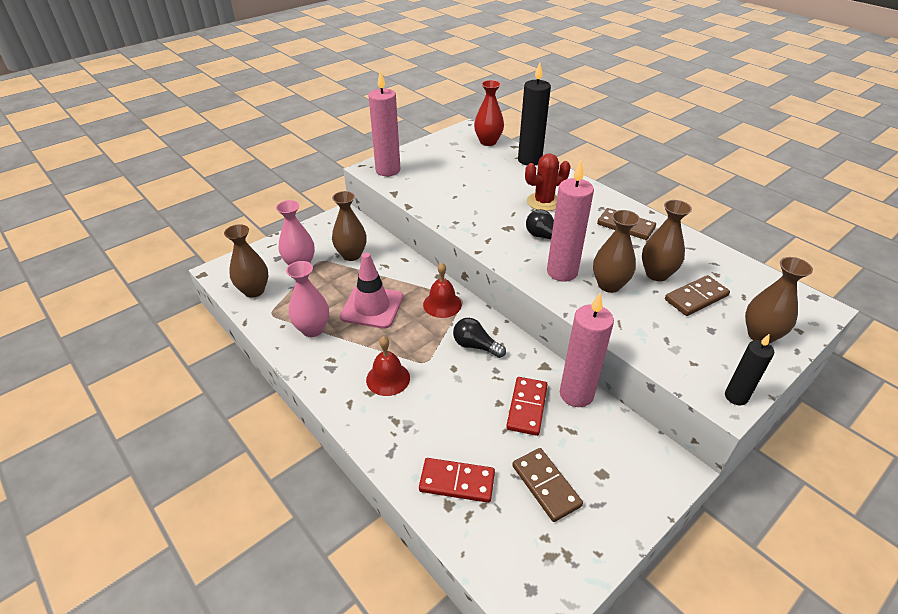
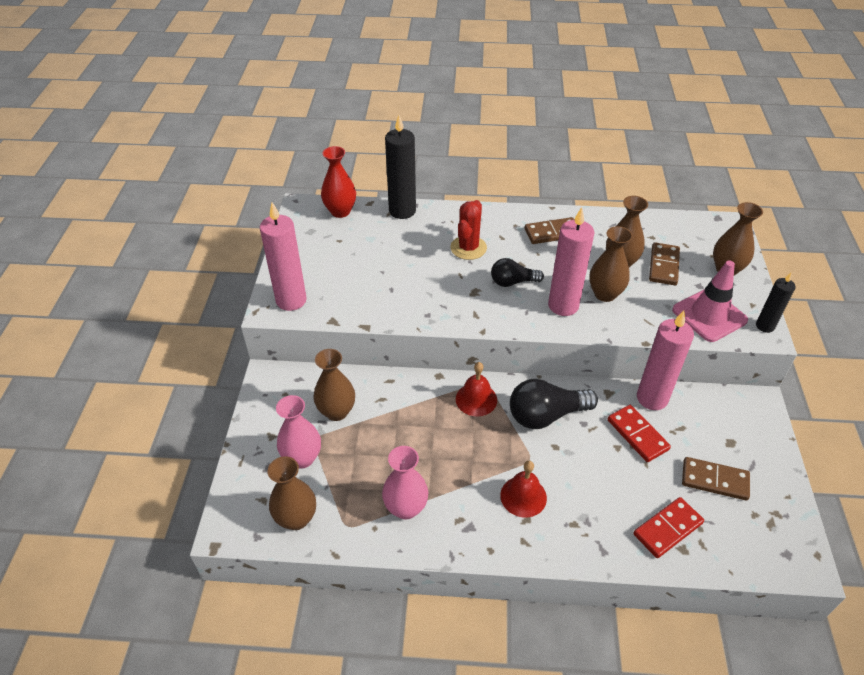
camera: 45 degrees left, 5 degrees up
(372, 307) = (425, 446): pink traffic cone -> pink traffic cone (709, 315)
(475, 346) = (546, 415): black light bulb -> black light bulb, size x1.60

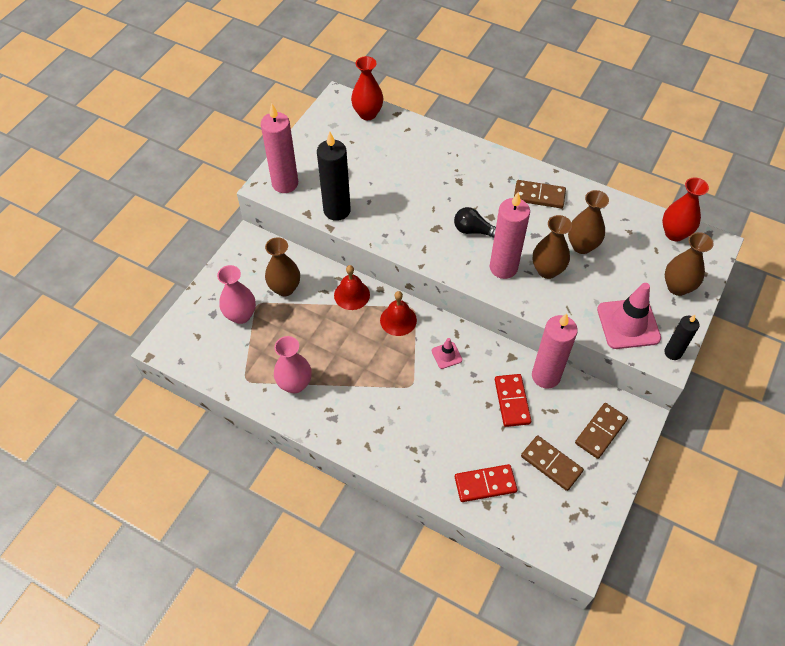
camera: 25 degrees right, 10 degrees up
(296, 518) = (214, 359): brown vase -> none
(402, 211) = (420, 130): black candle -> black candle (337, 210)
(468, 248) = (455, 185): red cactus -> none
(523, 496) = (388, 412): red bell -> red bell (352, 295)
(546, 415) = (446, 355): black light bulb -> pink traffic cone
(663, 266) = (620, 263): brown domino -> brown domino (600, 431)
(690, 226) = (674, 233): none -> red vase

